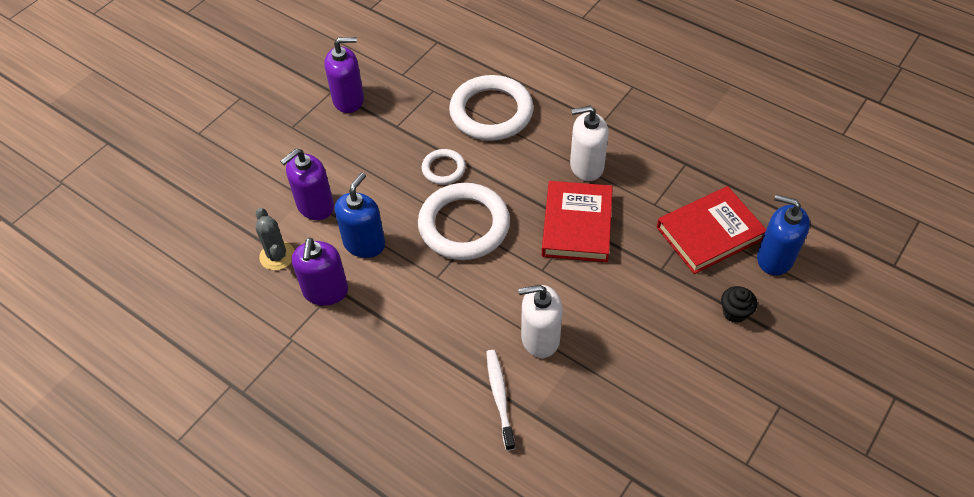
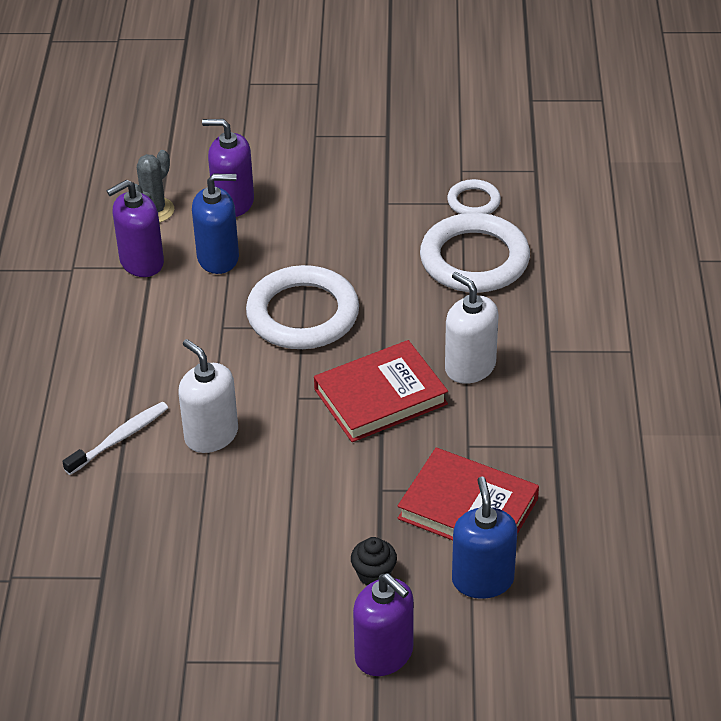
camera: 55 degrees right, 10 degrees down
(348, 100) = (387, 153): purple soap dispenser -> purple soap dispenser (384, 654)
(443, 169) = (362, 264): white ring -> white ring (473, 202)

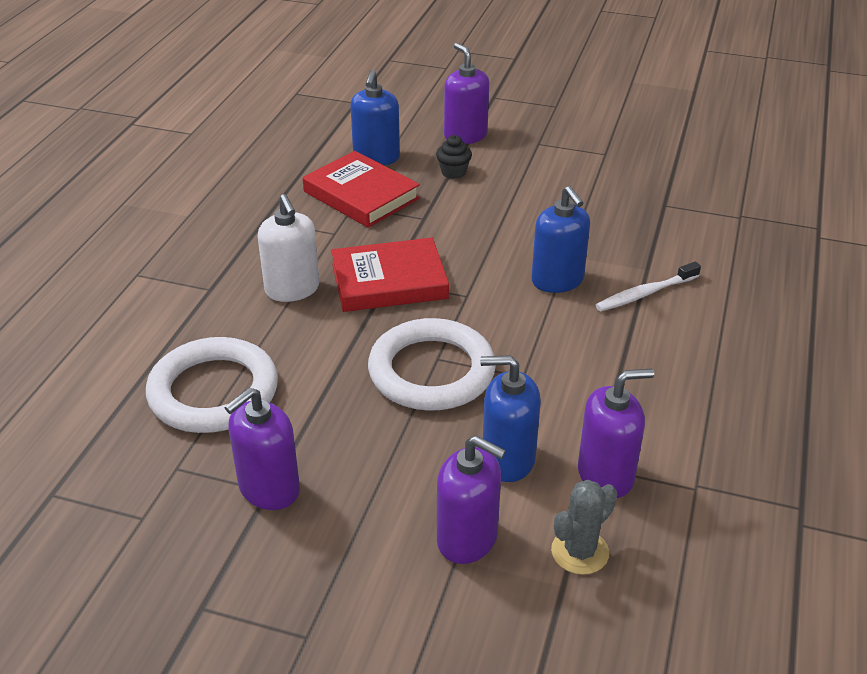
camera: 165 degrees left, 5 degrees down
(211, 435) = (557, 280): white soap dispenser -> blue soap dispenser
(386, 203) = (269, 489): none -> purple soap dispenser
(473, 202) = (161, 465): white ring -> none

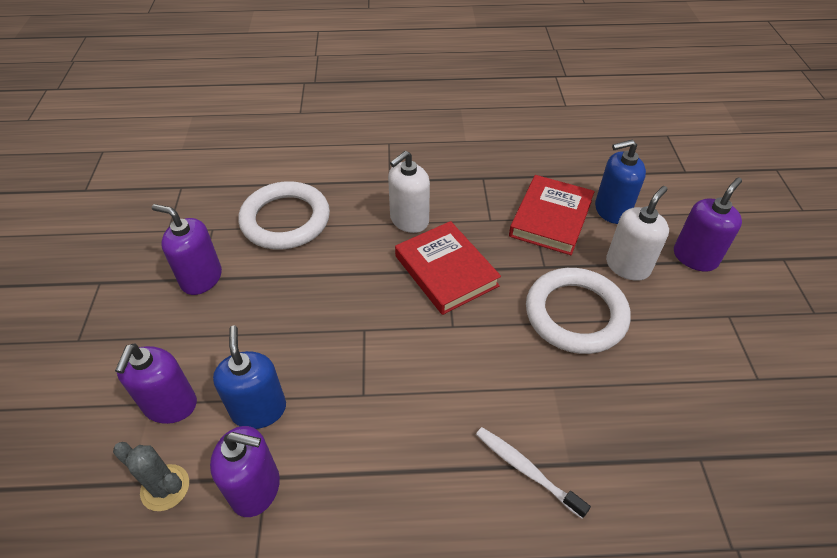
camera: 70 degrees right, 10 degrees up
(431, 371) = (346, 330): white ring -> white ring (575, 314)
(453, 172) = (627, 266): black cupcake -> white soap dispenser
(557, 280) = (508, 388): blue soap dispenser -> none
(605, 475) = (256, 488): purple soap dispenser -> purple soap dispenser turned 45 degrees counterclockwise

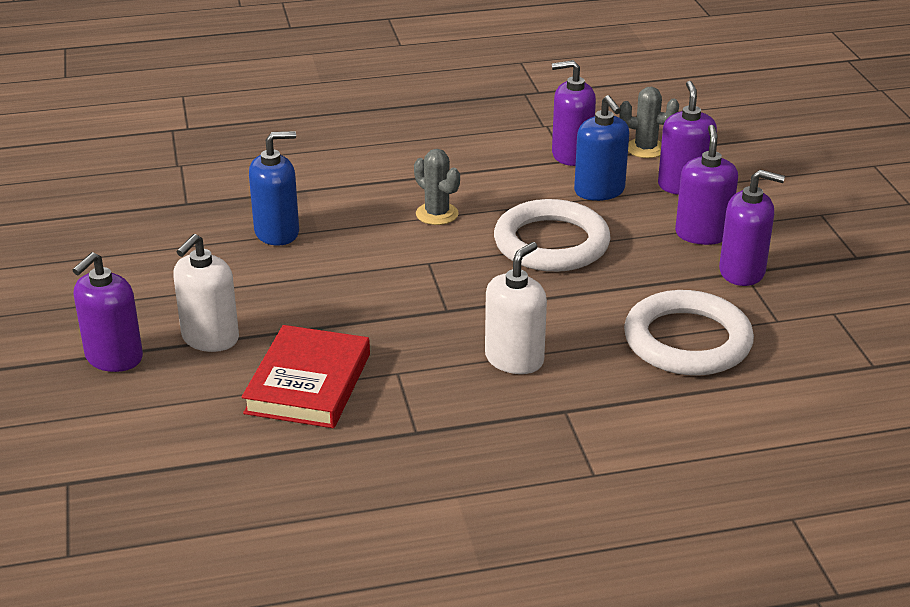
camera: 170 degrees right, 15 degrees down
(201, 328) = (702, 234): none -> purple soap dispenser
(433, 395) = (437, 214): none -> grey cactus
(446, 271) = (448, 309): red book -> none
(526, 470) = (345, 183): white toothbrush -> none
(575, 314) = (286, 285): white ring -> white ring (551, 243)
(611, 210) = (214, 405): blue soap dispenser -> blue soap dispenser (277, 232)

